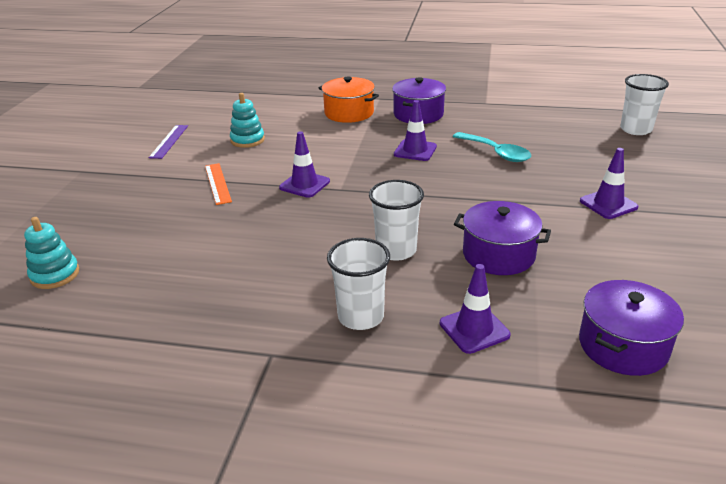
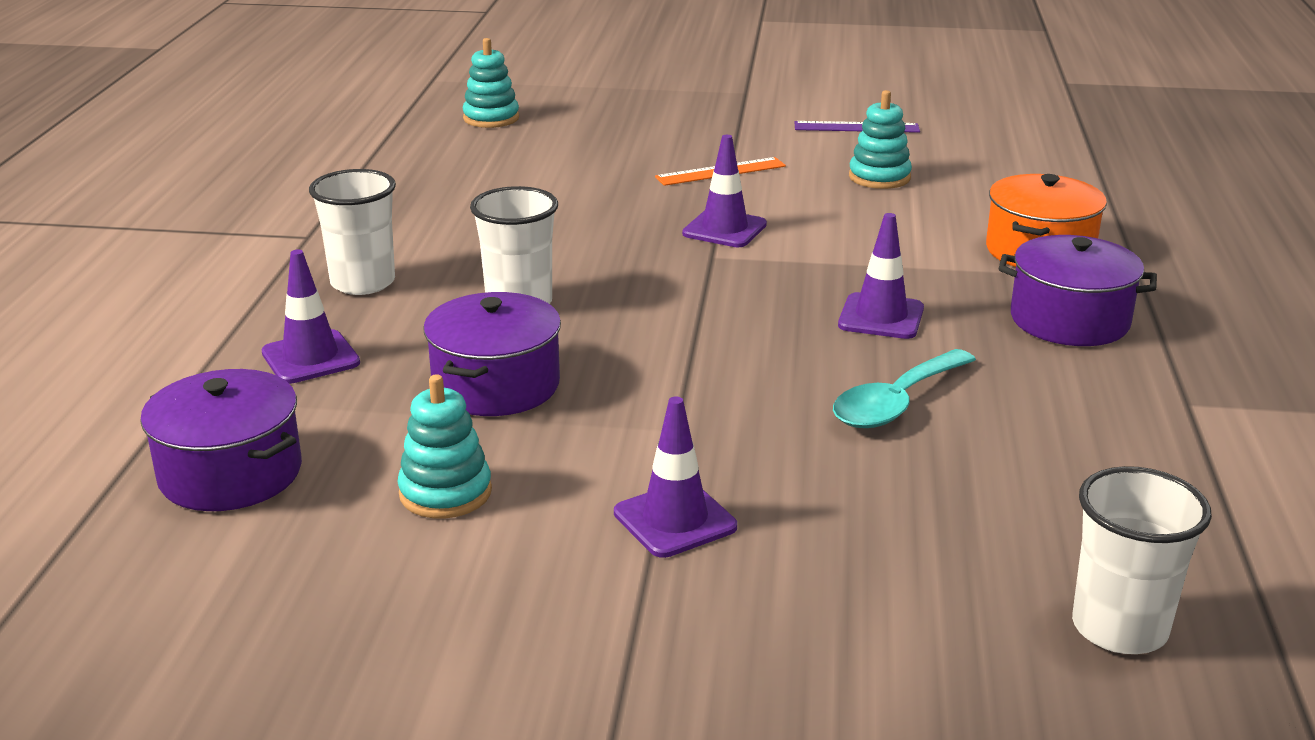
camera: 85 degrees right, 5 degrees down
(611, 265) = (445, 493): none -> turquoise stacking toy

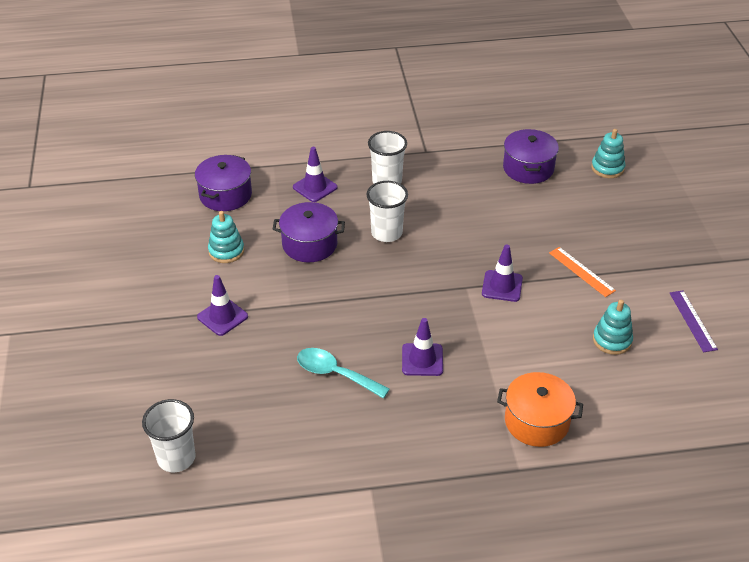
camera: 75 degrees right, 15 degrees up
(1069, 320) = (449, 437): purple pot -> purple pot (528, 168)

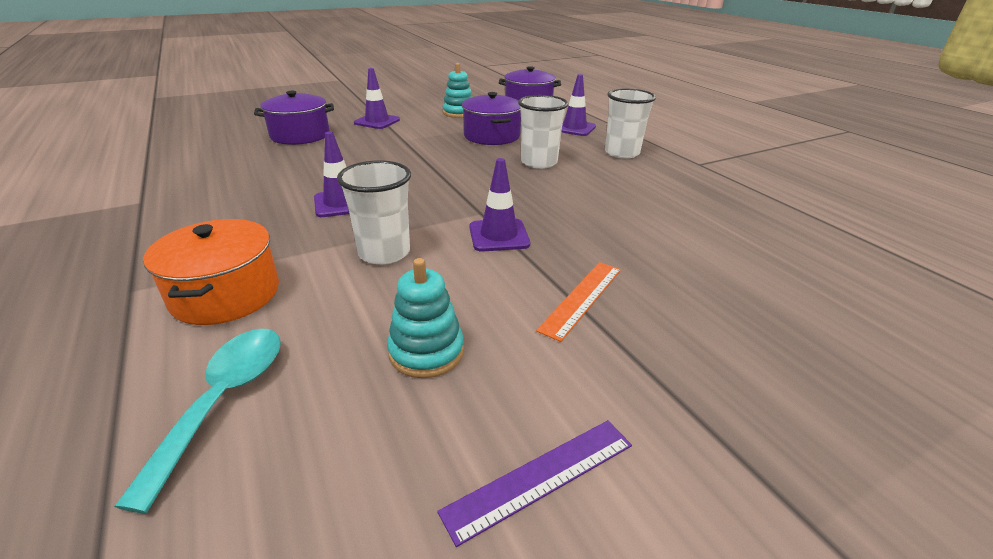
camera: 70 degrees right, 10 degrees down
(176, 458) = (209, 129): white cup -> white cup (384, 253)
(335, 374) = (312, 167): turquoise spoon -> turquoise spoon (224, 400)
(528, 168) = (766, 226): purple pot -> purple pot (300, 135)
(607, 168) = (880, 296): turquoise stacking toy -> none

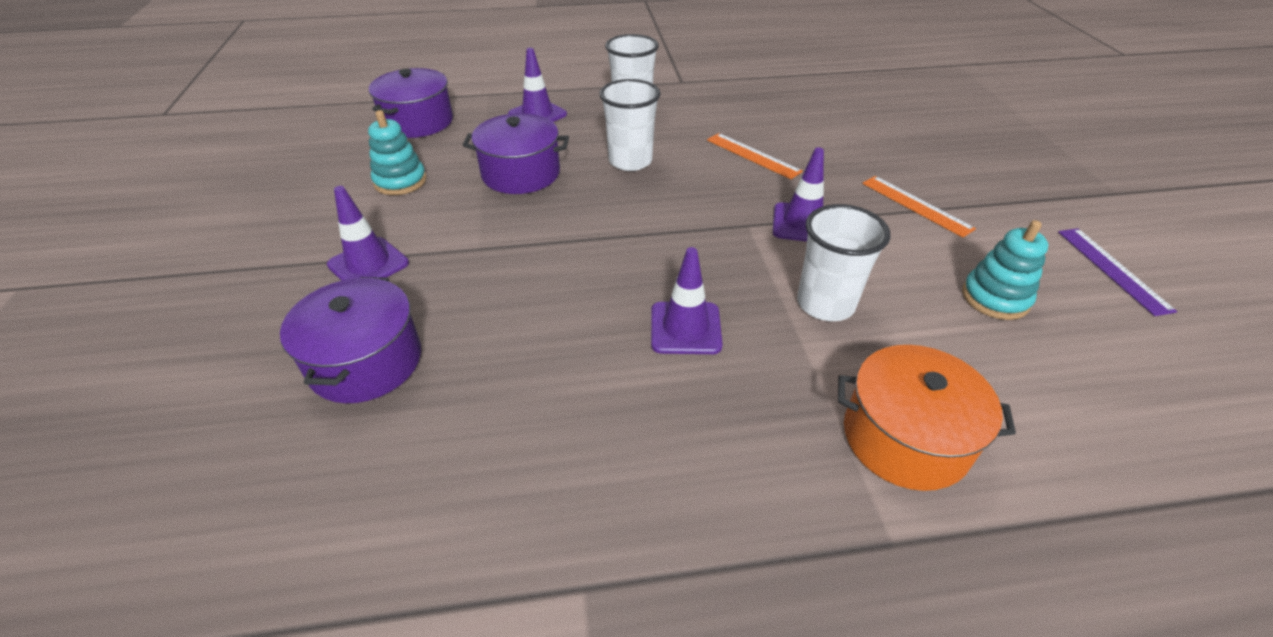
camera: 70 degrees left, 10 degrees up
(224, 400) = (1078, 428): turquoise spoon -> none
(597, 205) = (752, 155): none -> orange ruler

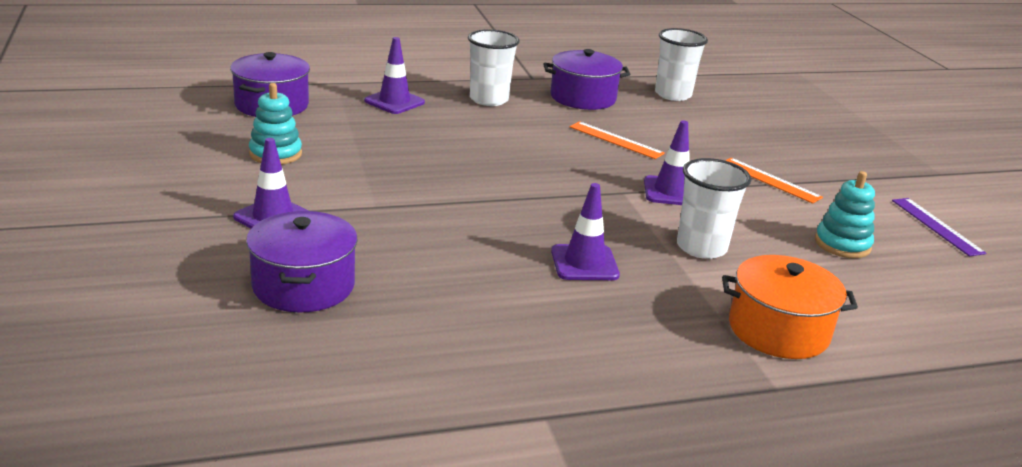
camera: 10 degrees left, 15 degrees down
(521, 174) = (395, 150): purple pot -> purple pot (583, 98)
(630, 161) = (499, 142): white cup -> white cup (673, 95)

